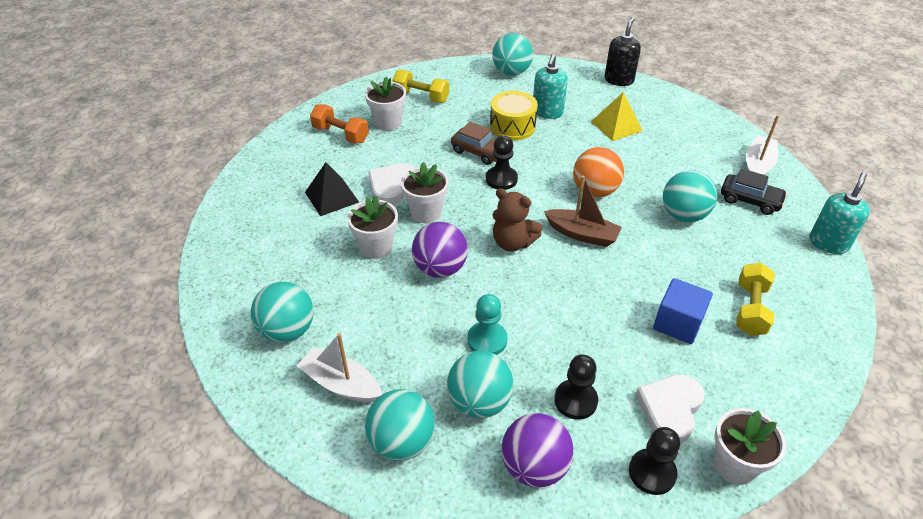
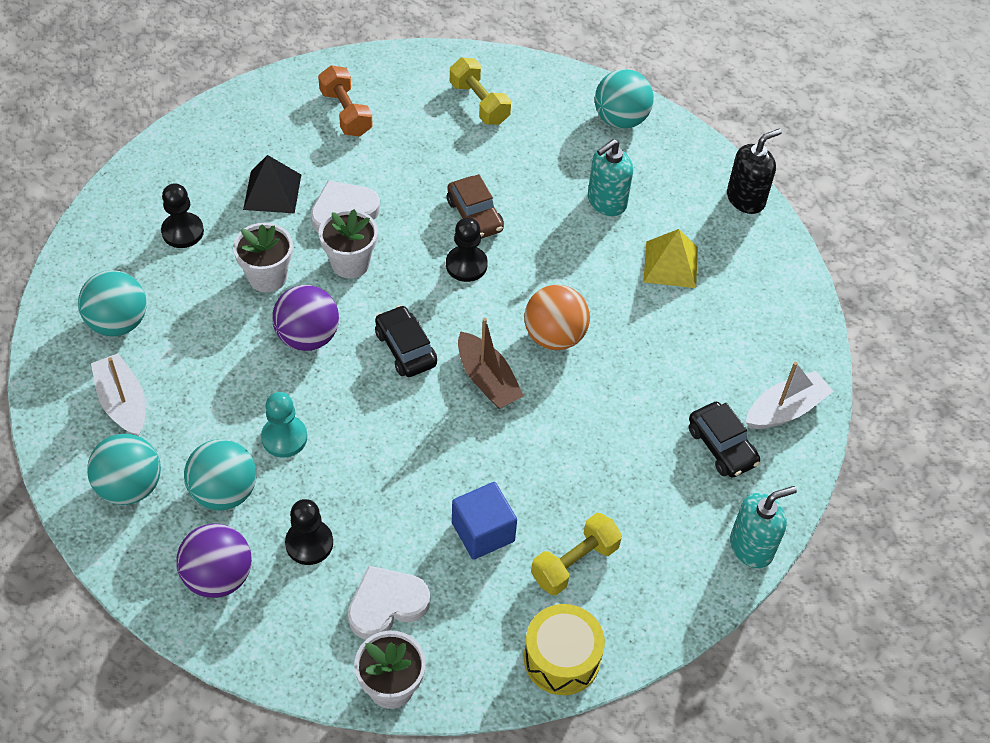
camera: 30 degrees right, 10 degrees up
(388, 122) = (410, 122): white flower pot -> none
(512, 126) = (546, 200): yellow drum -> yellow drum (561, 658)
(512, 243) = (405, 348): brown teddy bear -> black car
(652, 472) = (312, 645): black pawn -> black pawn (182, 231)
(683, 215) = (623, 421): turquoise ball -> none

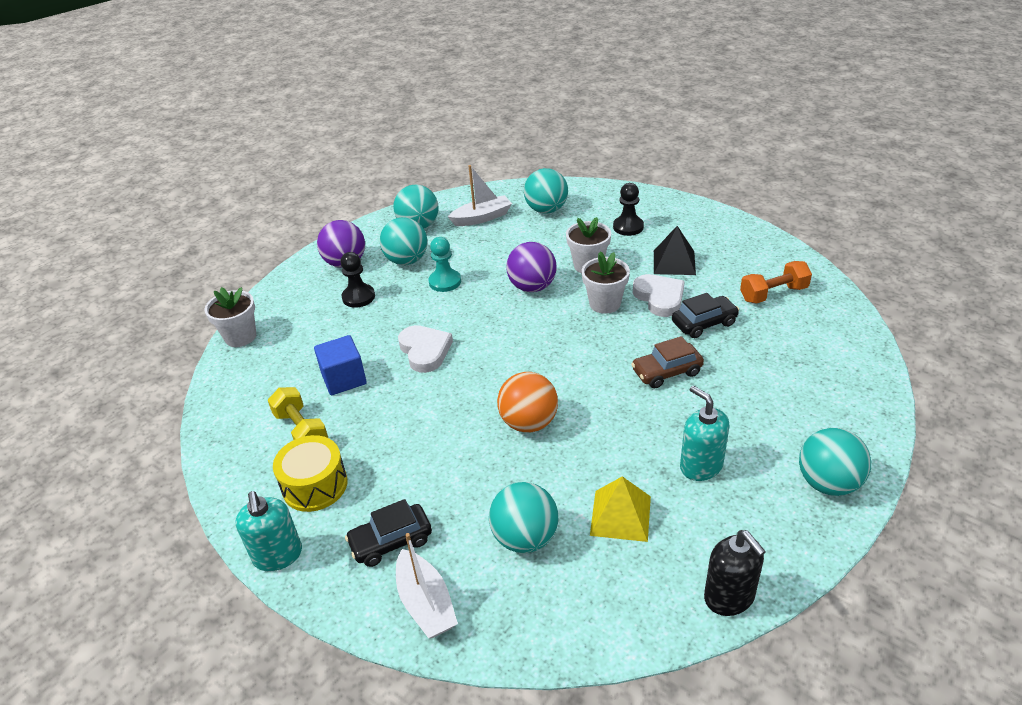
camera: 100 degrees right, 15 degrees down
(386, 605) = (301, 333): white heart -> white heart (425, 351)
(405, 348) = (519, 335): black car -> black car (704, 323)
(466, 265) = (608, 367): black pawn -> none
(479, 103) = (814, 374): yellow dumbbell -> none
(487, 380) = (485, 380): brown boat -> none
(561, 658) = (225, 421): yellow drum -> yellow drum (315, 485)
(704, 336) = (525, 538): none -> turquoise ball

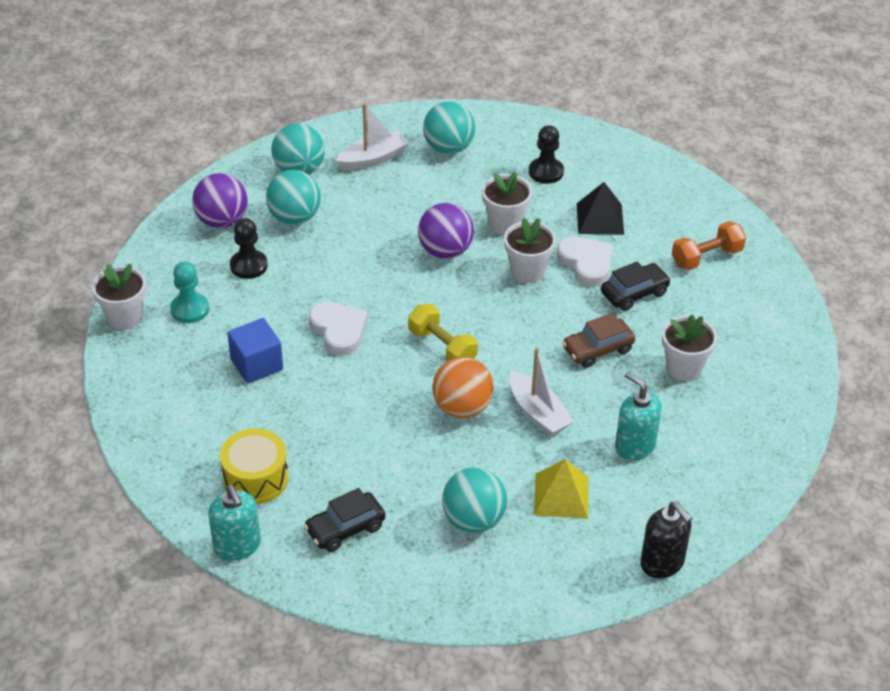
camera: 10 degrees left, 5 degrees up
(301, 430) = (225, 422): yellow dumbbell -> yellow dumbbell (442, 347)
(426, 603) = (390, 581): white boat -> white boat (538, 412)
(445, 282) = (345, 245): turquoise pawn -> turquoise pawn (190, 309)
(752, 390) = (684, 367): none -> white flower pot
(828, 483) = (752, 458): turquoise ball -> none

